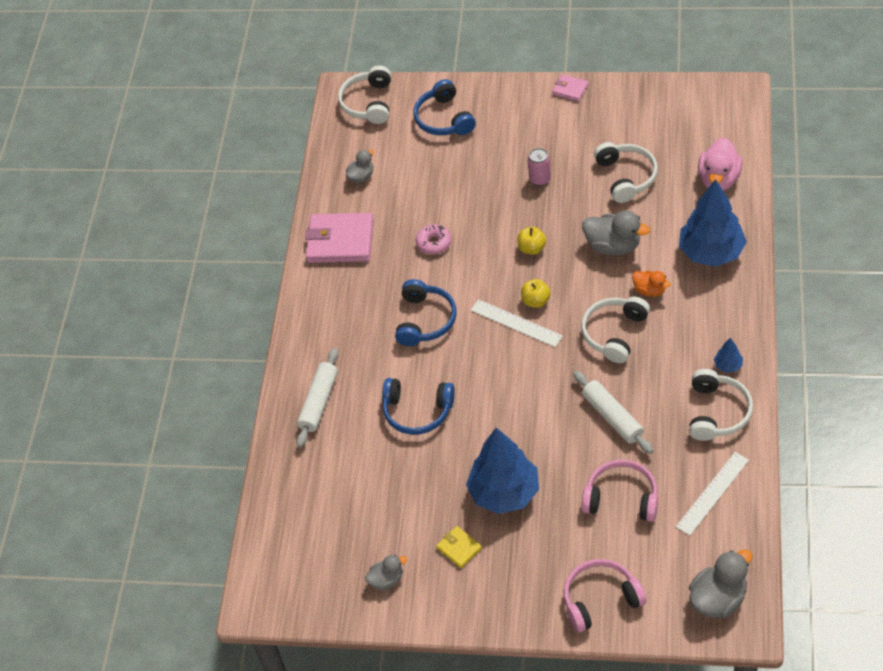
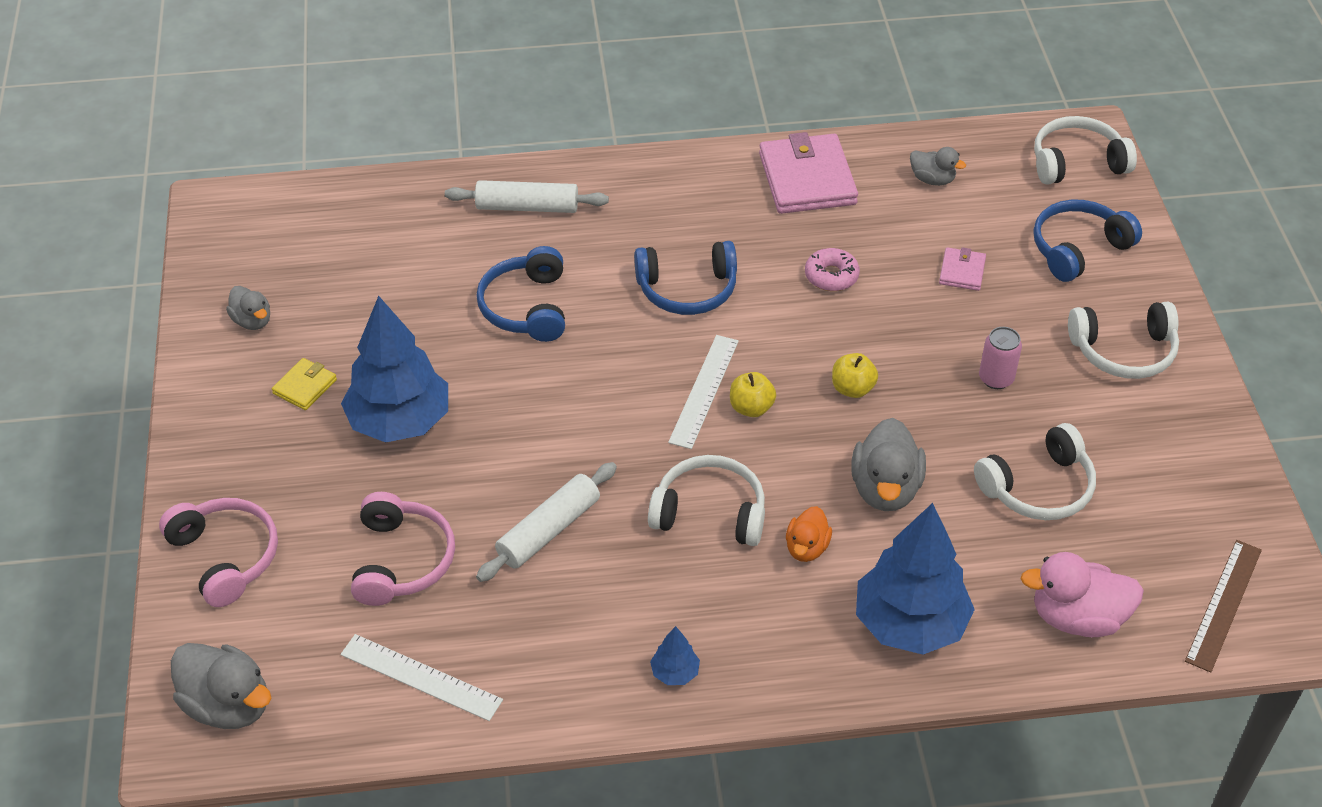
camera: 70 degrees right, 5 degrees down
(570, 89) = (1203, 390): pink wallet -> pink wallet (962, 271)
(717, 412) = (578, 667): white headphones -> white headphones (1124, 351)
(720, 118) = (1224, 604): none -> brown ruler

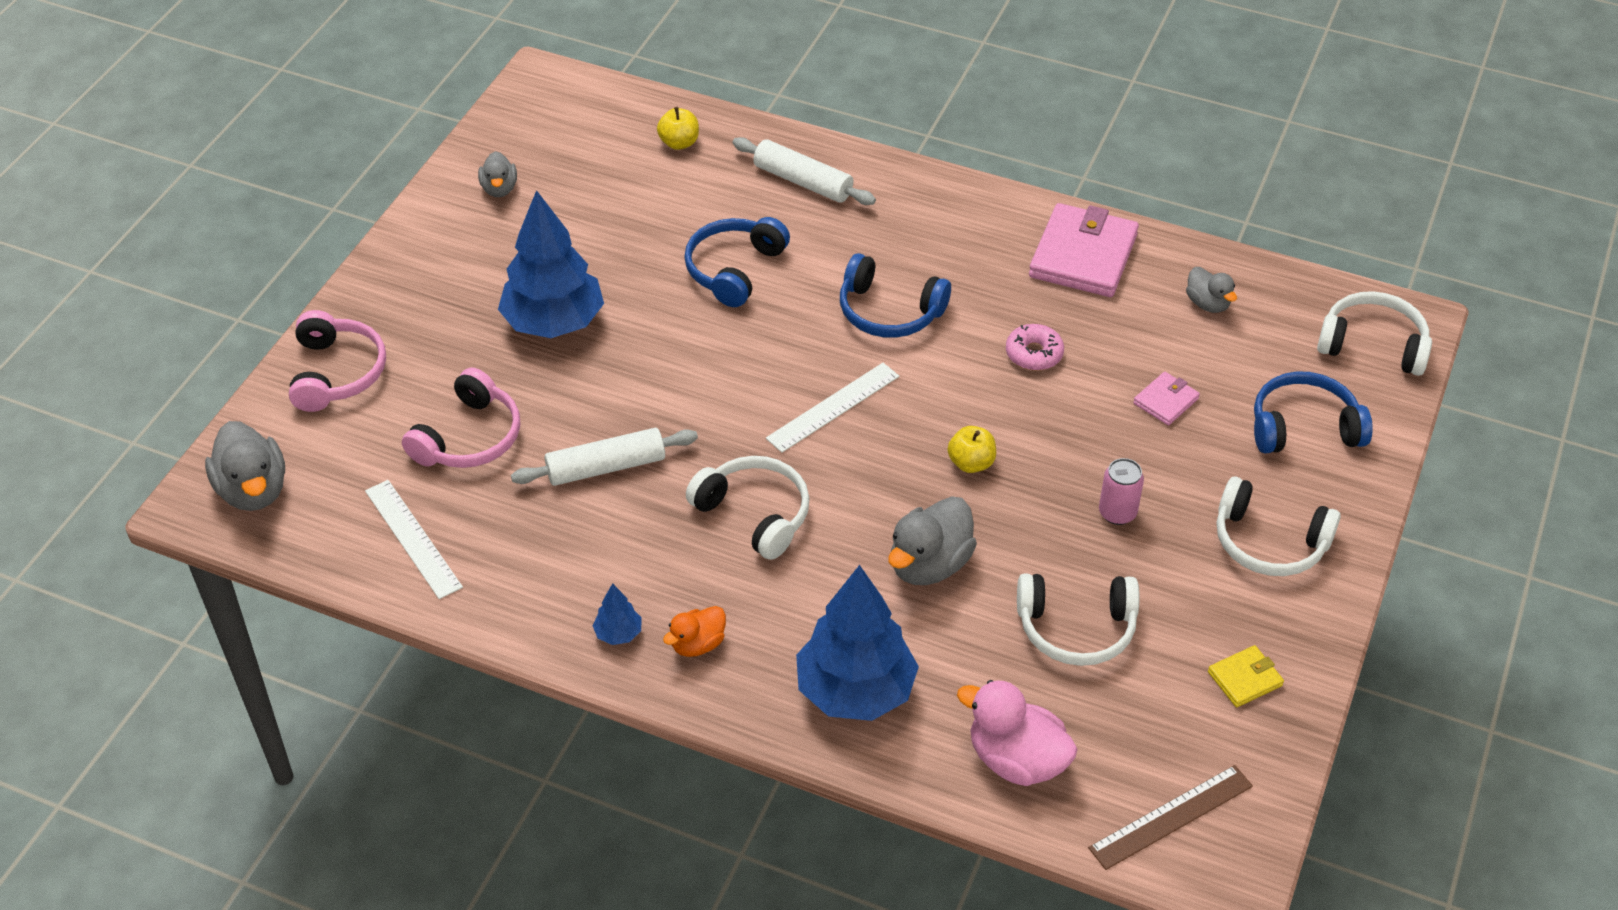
camera: 30 degrees right, 0 degrees up
(305, 386) = (500, 261): yellow wallet -> yellow wallet (1245, 679)
(751, 408) = (864, 440): yellow apple -> yellow apple (679, 143)
(806, 548) = (816, 583): orange duck -> orange duck (697, 644)

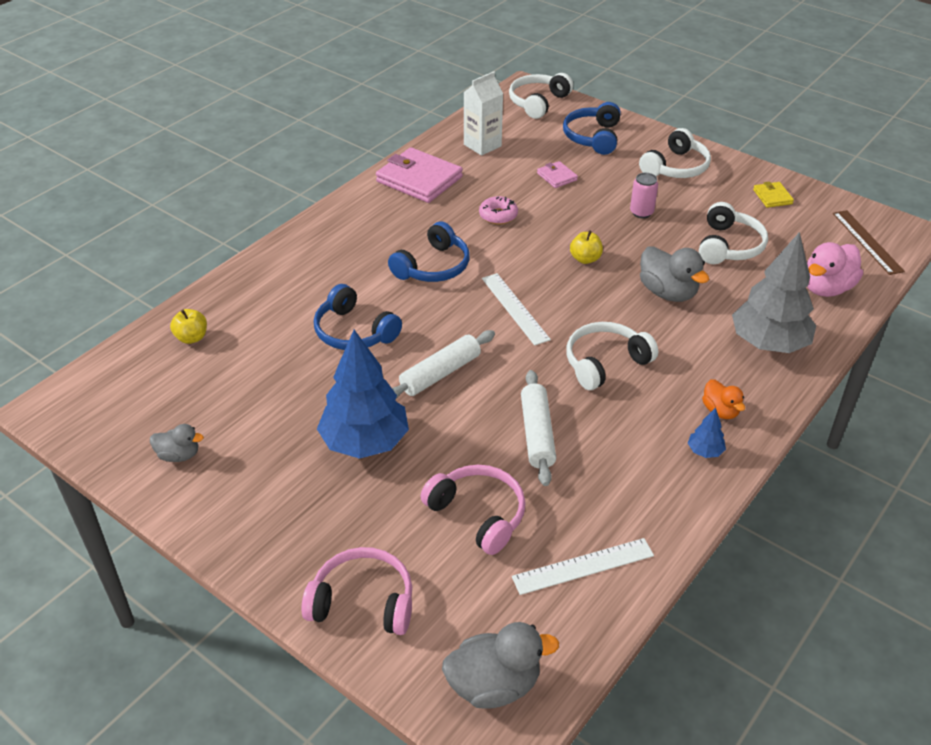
camera: 75 degrees left, 5 degrees down
(803, 182) = (278, 282): white rolling pin -> white rolling pin (440, 373)
(855, 691) = (768, 343): blue tree -> grey tree
(1207, 304) = (482, 145): grey duck -> white carton

